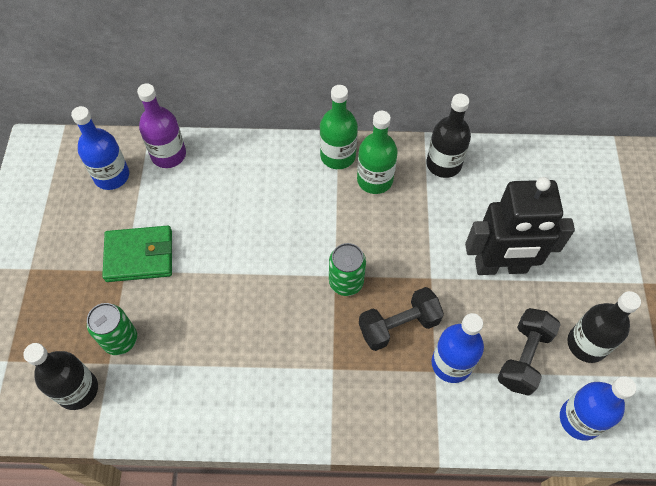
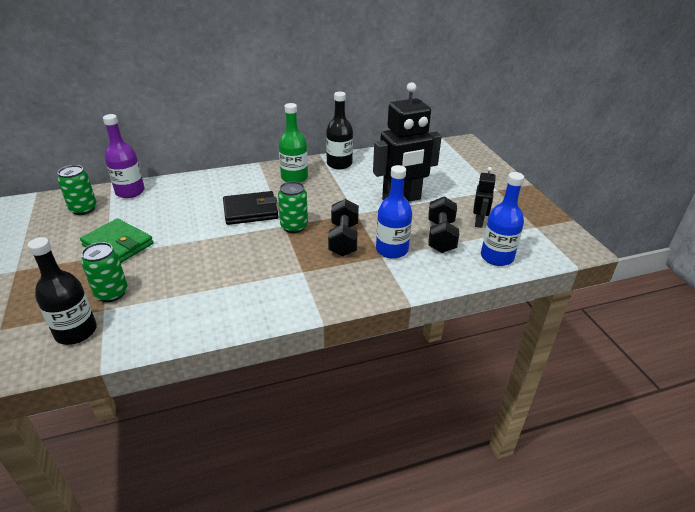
camera: 20 degrees left, 25 degrees down
(111, 176) = (83, 209): blue bottle -> green can
(139, 256) = (118, 245): green wallet -> green wallet turned 60 degrees clockwise
(302, 235) = (250, 211): none -> black wallet
(338, 156) = (263, 172): green bottle -> none
(398, 325) = (343, 239): black dumbbell -> black dumbbell turned 45 degrees counterclockwise
(587, 344) = (479, 222): black bottle -> black robot

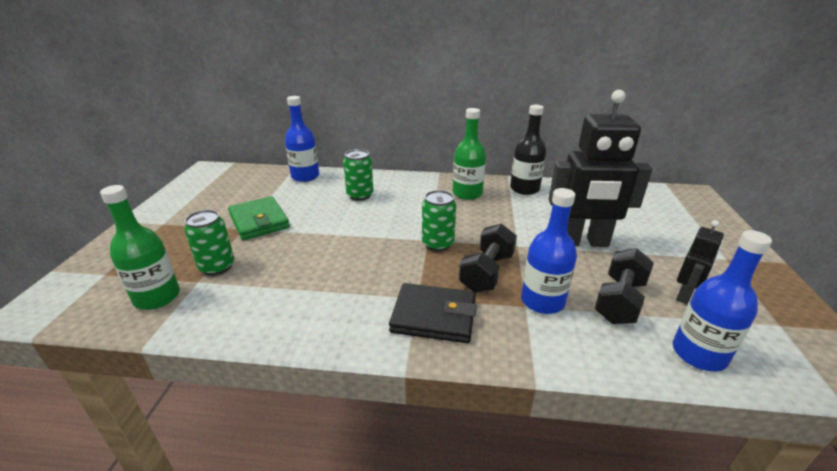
camera: 25 degrees right, 5 degrees down
(76, 332) = (157, 297): black bottle -> green bottle
(83, 209) = (257, 183): green can -> green can (360, 195)
(130, 192) = (305, 176): purple bottle -> blue bottle
(250, 211) = (402, 217): black wallet -> black wallet (434, 316)

